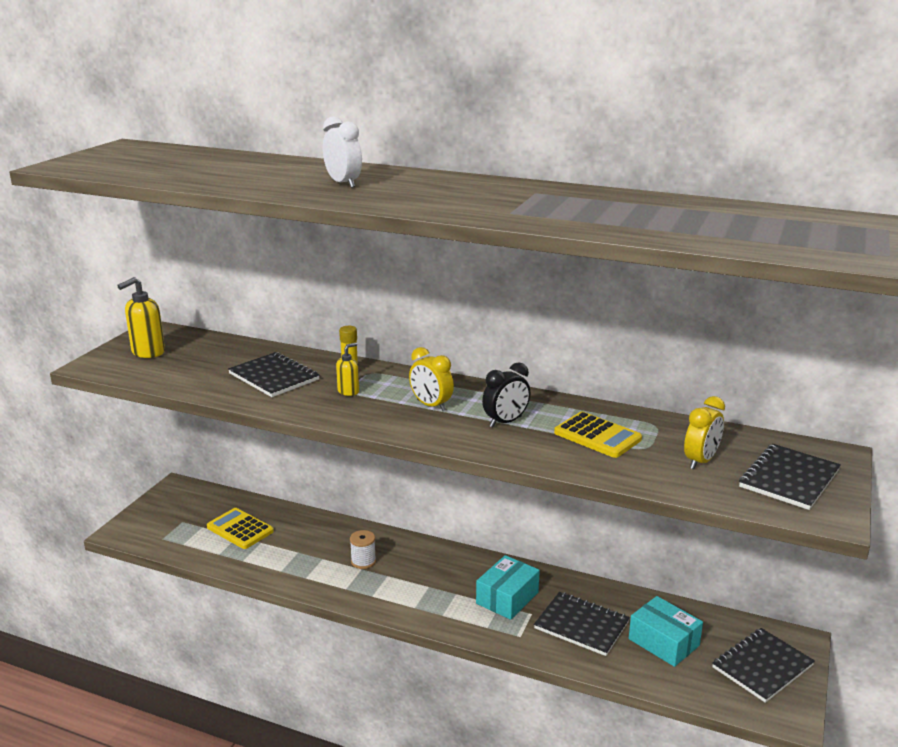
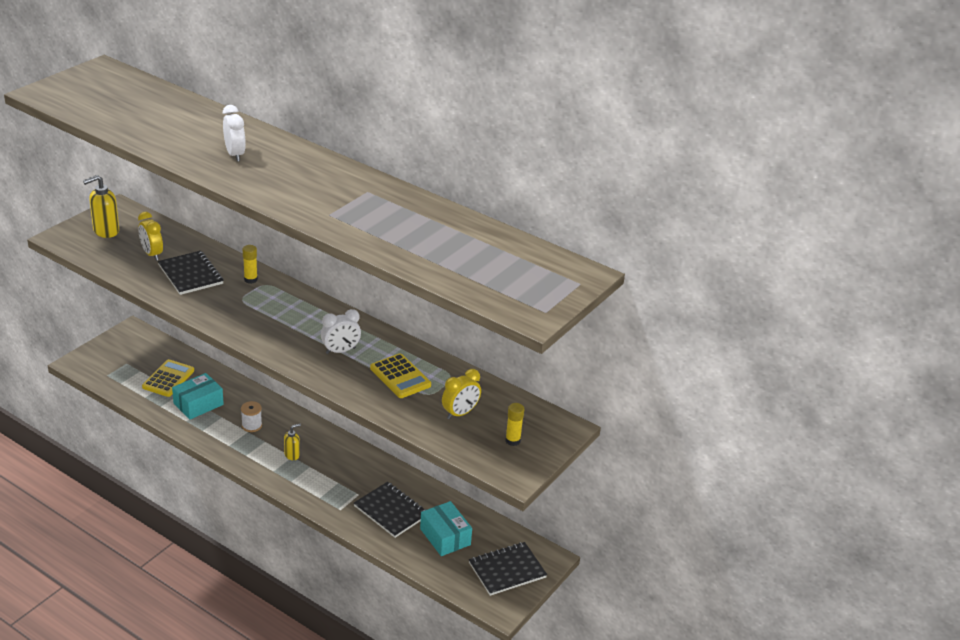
camera: 10 degrees right, 10 degrees up
(240, 529) = (168, 379): yellow calculator -> yellow calculator turned 60 degrees clockwise
(348, 391) = (239, 299): yellow soap dispenser -> yellow soap dispenser (292, 455)
(431, 405) = (294, 325): yellow clock -> yellow clock (152, 254)
(505, 422) = (340, 351): black clock -> white clock
(507, 598) = (347, 478): turquoise box -> turquoise box (198, 404)
(789, 479) = (512, 441): black notebook -> yellow glue stick

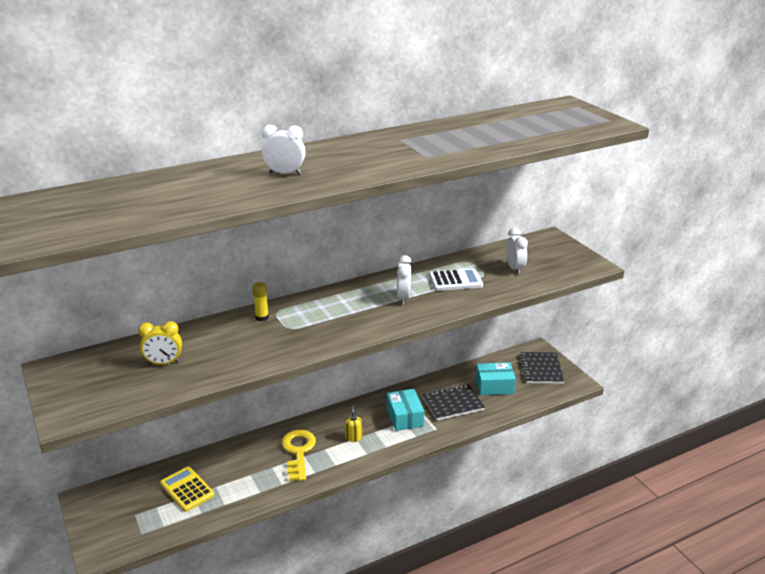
camera: 60 degrees left, 5 degrees down
(106, 231) = (88, 384): yellow soap dispenser -> none
(190, 274) = (222, 347): black notebook -> none
(198, 404) = (242, 478): turquoise box -> turquoise box (405, 417)
(251, 425) = (298, 451): white spool -> yellow key
(400, 377) = (455, 281): yellow calculator -> white calculator
(460, 413) = (514, 268): yellow clock -> white clock
(512, 441) = (556, 257): yellow glue stick -> none

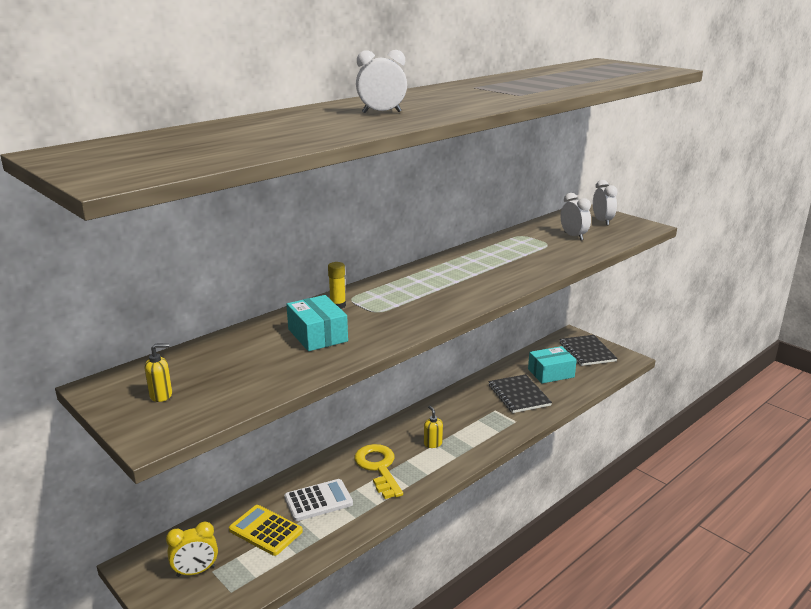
camera: 15 degrees left, 5 degrees down
(88, 383) = (161, 395): none -> yellow soap dispenser
(164, 363) = (248, 362): yellow clock -> yellow clock (196, 571)
(403, 298) = (481, 271): white clock -> white clock (602, 221)
(405, 417) = (476, 415): turquoise box -> turquoise box (317, 335)
(453, 403) = (519, 395): black notebook -> black notebook turned 75 degrees counterclockwise
(455, 281) = (523, 252): white calculator -> white calculator (318, 501)

